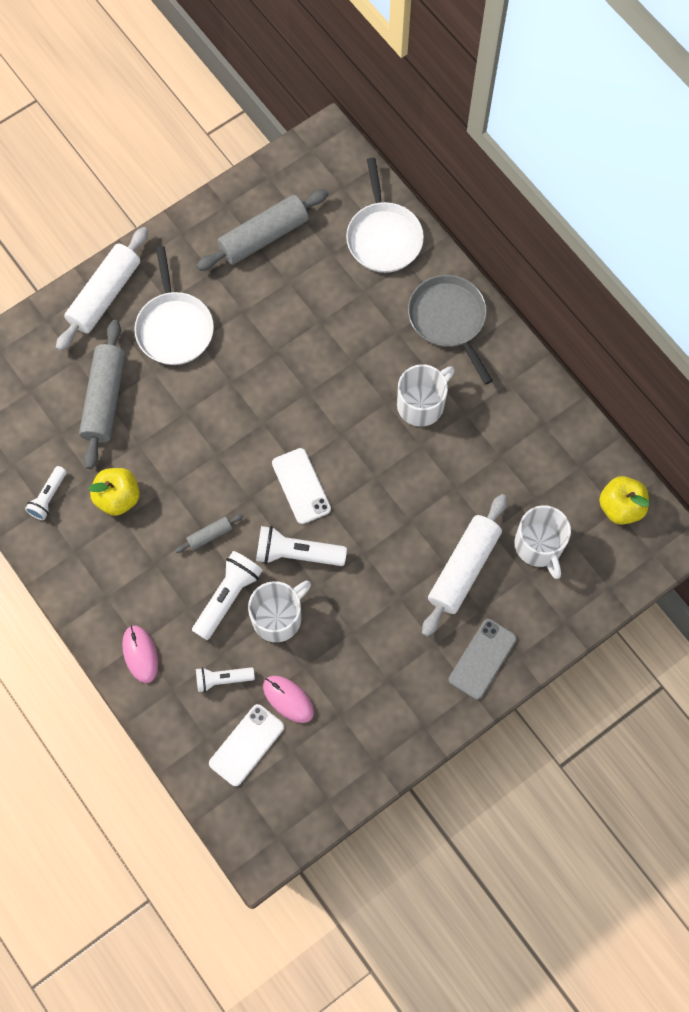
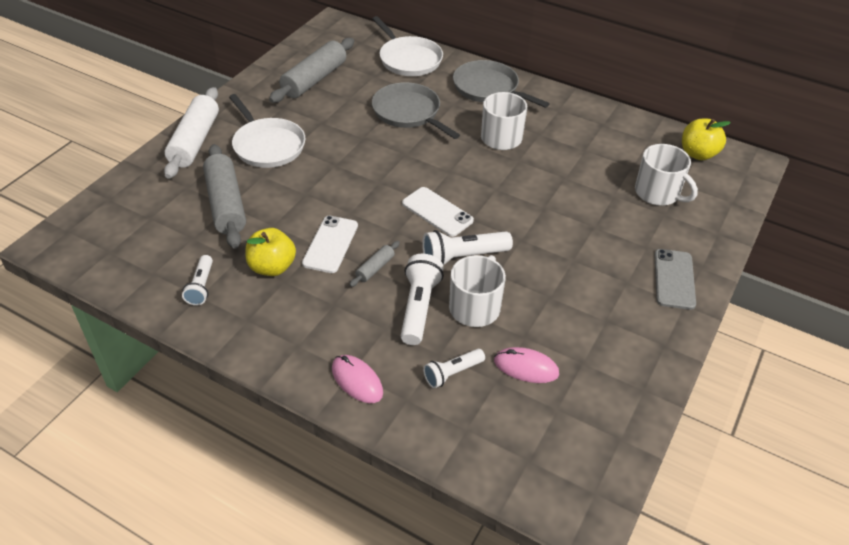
camera: 25 degrees left, 25 degrees down
(246, 745) = (510, 420): white phone -> white phone (330, 244)
(341, 328) = (408, 112): none -> grey pan
(463, 568) = (610, 224): white rolling pin -> none

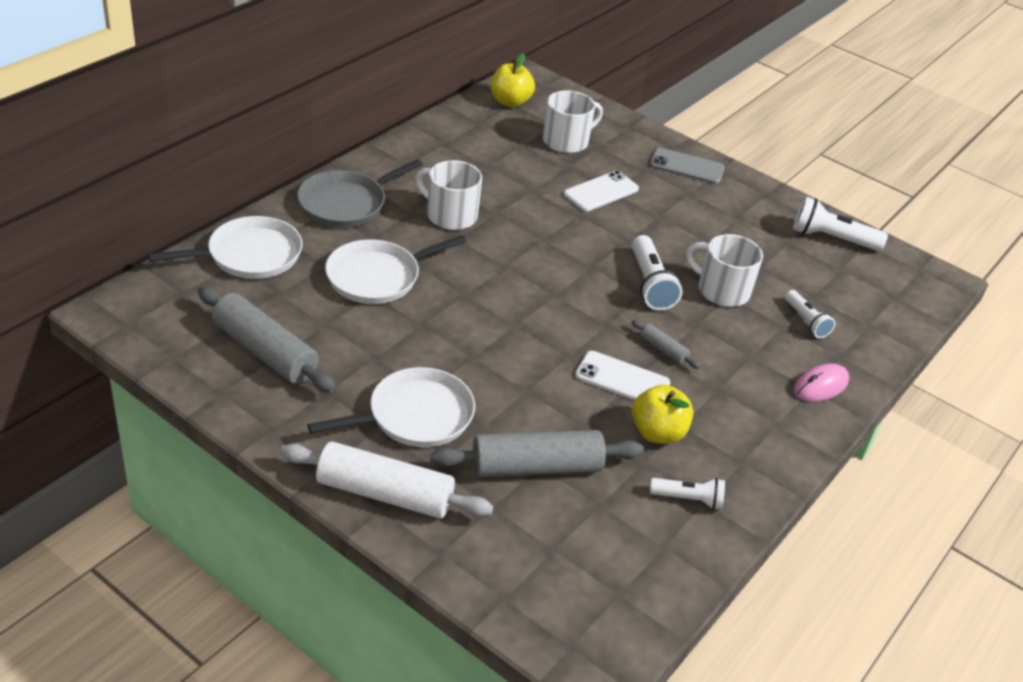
camera: 85 degrees left, 5 degrees down
(408, 112) = (377, 277): grey pan -> white pan
(418, 307) = (722, 328): white flashlight -> white flashlight (831, 239)
(437, 212) = (576, 288): white phone -> white phone (601, 192)
(526, 367) = (796, 276): pink mouse -> none

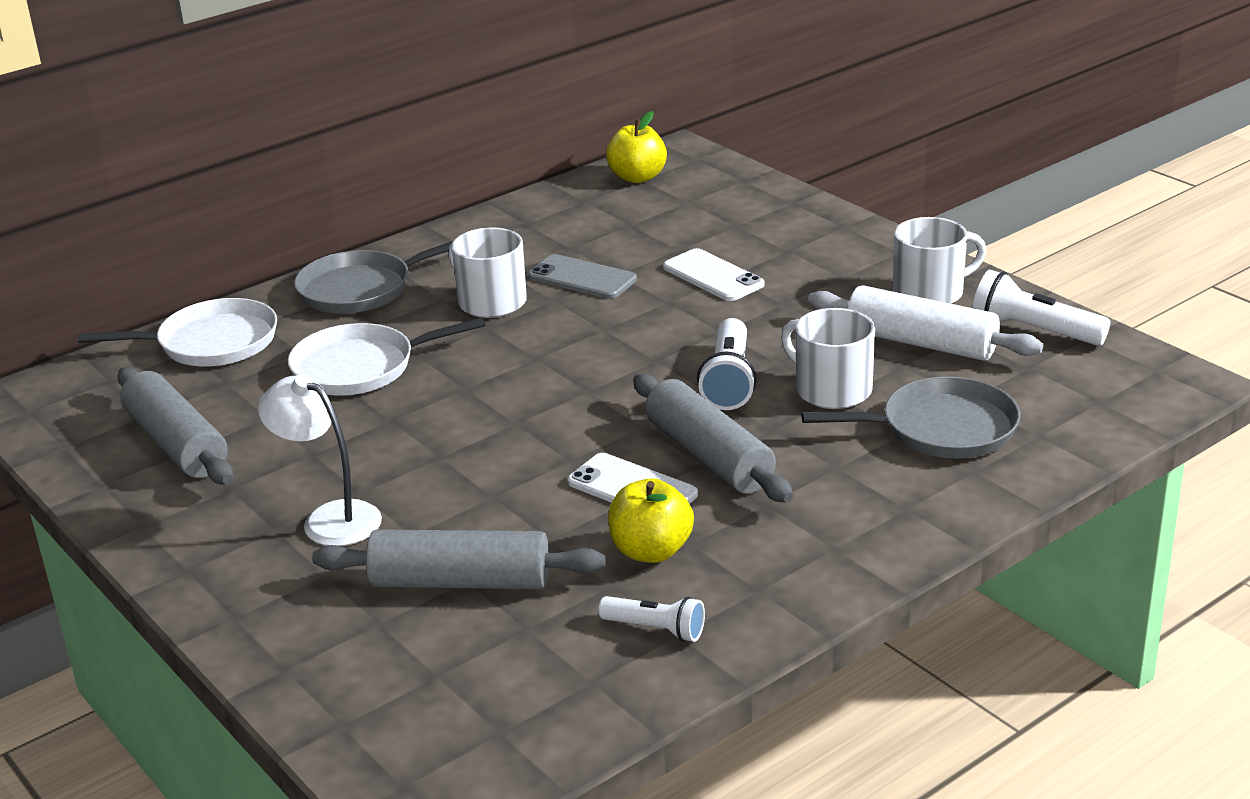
camera: 20 degrees right, 10 degrees down
(385, 493) = (246, 601): white rolling pin -> white rolling pin (921, 343)
(415, 416) = (330, 518): white pan -> white lamp
(566, 141) = (694, 220): white mug -> white mug (930, 293)
(601, 192) = (713, 276): white phone -> white phone turned 75 degrees clockwise
(663, 350) = (709, 456): grey rolling pin -> grey rolling pin, size x2.17
(687, 167) = (853, 247): grey phone -> grey phone (582, 278)
(806, 321) = (942, 428): white flashlight -> grey pan
(820, 386) = (924, 505): pink mouse -> none

